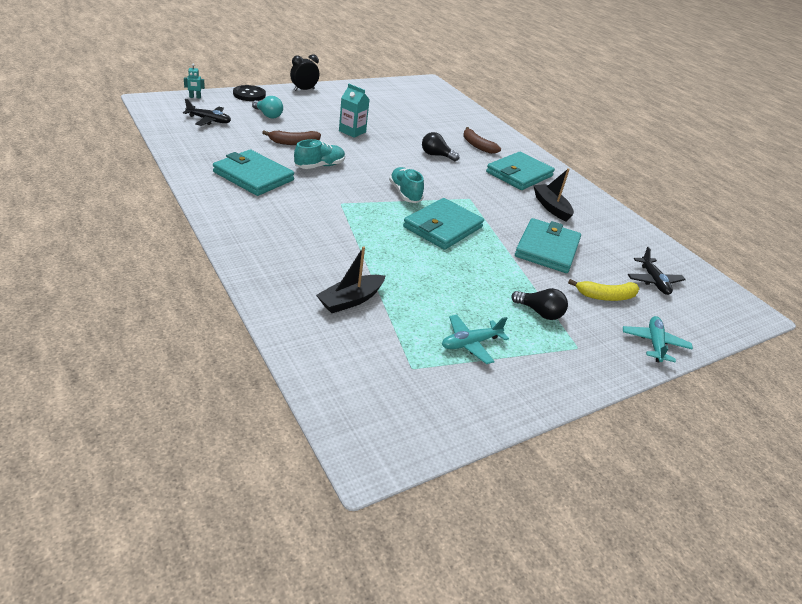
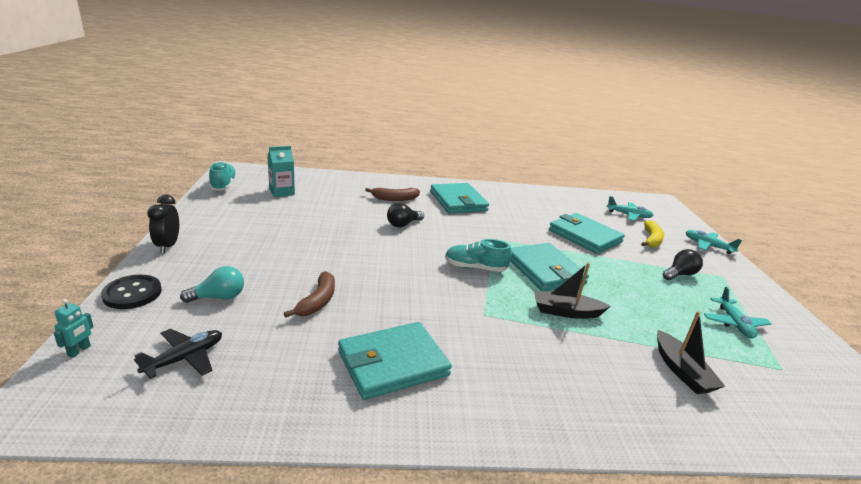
camera: 60 degrees left, 10 degrees down
(319, 166) = (390, 301): turquoise shoe -> turquoise shoe (223, 185)
(352, 131) = (316, 251): turquoise carton -> turquoise carton (282, 192)
(551, 207) = (519, 210): black boat -> black boat (566, 312)
(653, 281) = (628, 215): black plane -> turquoise plane

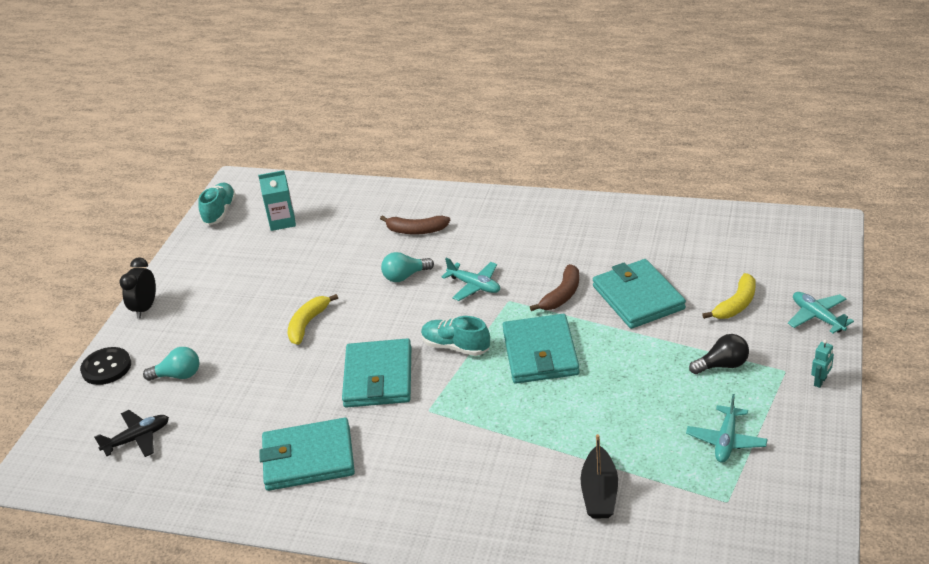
camera: 25 degrees right, 10 degrees up
(79, 351) = (61, 425): turquoise robot -> turquoise robot (820, 381)
(317, 301) = (266, 384): brown banana -> brown banana (562, 295)
(336, 255) = (308, 324): none -> yellow banana
(403, 224) = (405, 276): black light bulb -> turquoise light bulb
(458, 201) = (499, 233): turquoise wallet -> turquoise wallet (378, 377)
(566, 312) = (523, 412): black boat -> none
(628, 215) = (741, 257): turquoise plane -> turquoise plane (474, 286)

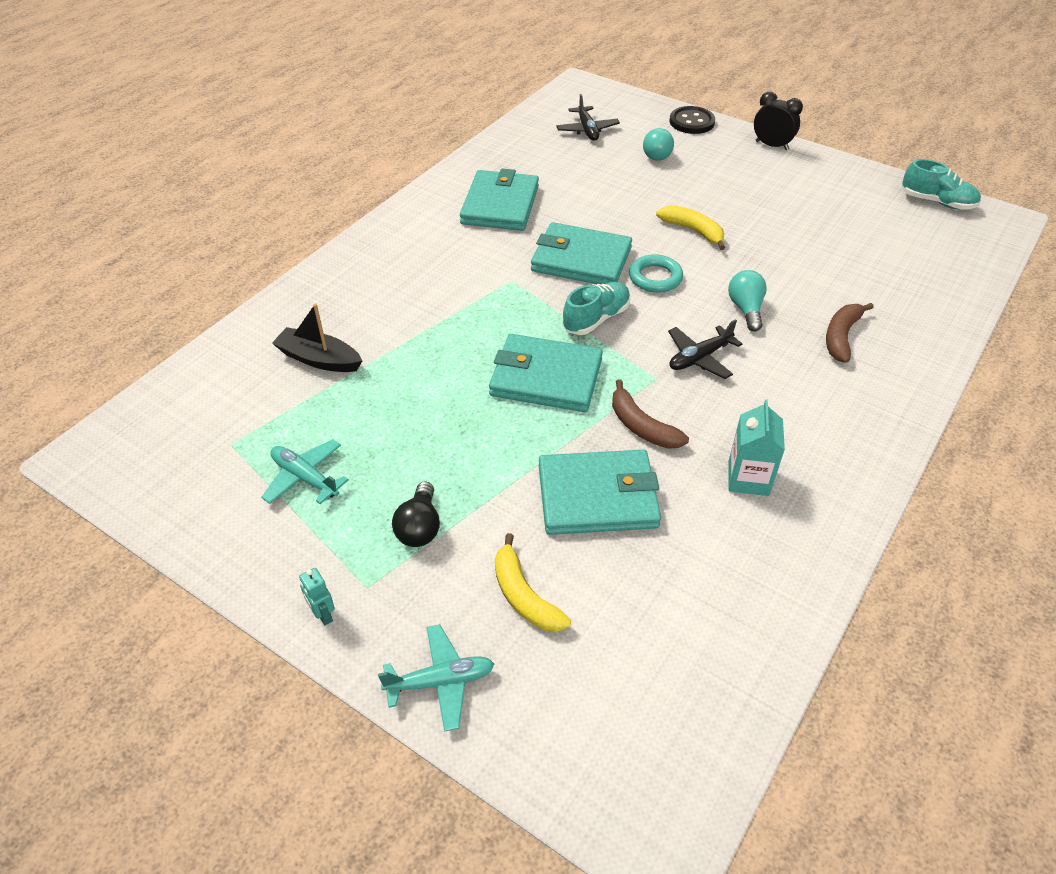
camera: 105 degrees right, 10 degrees up
(282, 221) = (901, 241): turquoise carton -> turquoise carton (748, 478)
(385, 329) = (655, 277): none -> turquoise ring
(474, 286) = (699, 358): turquoise plane -> black plane

